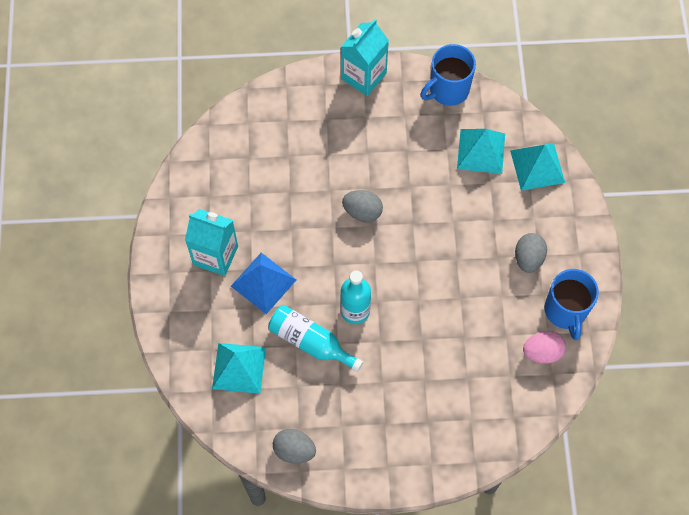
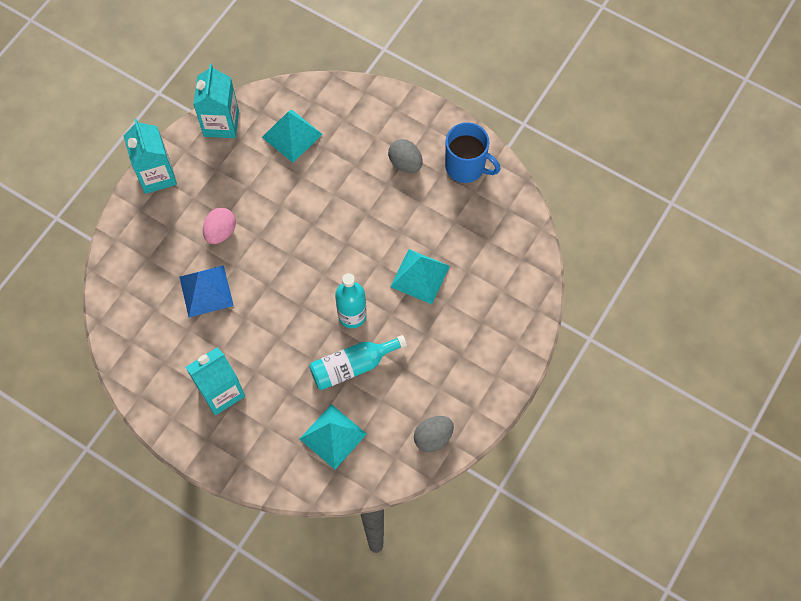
camera: 55 degrees left, 0 degrees up
(263, 282) = (274, 369): blue pyramid -> blue pyramid (206, 291)
(362, 212) = (273, 254): grey egg -> none
(448, 90) = (221, 123): blue mug -> turquoise carton
(537, 166) = (336, 106): turquoise pyramid -> turquoise pyramid (420, 276)
(542, 352) = (486, 205): pink egg -> pink egg (221, 232)

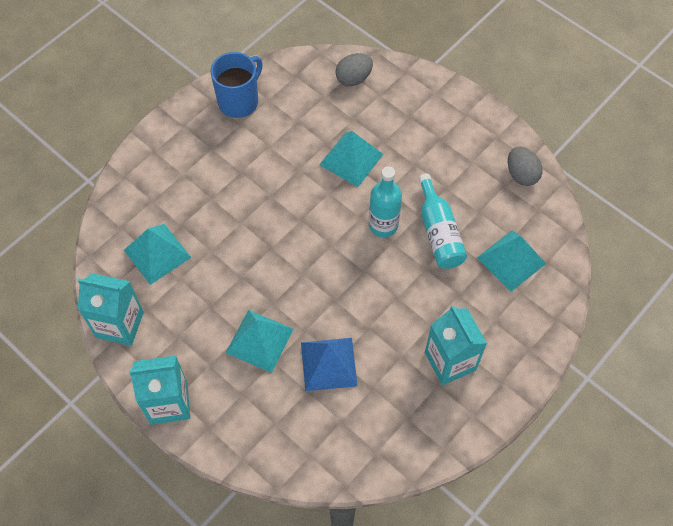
camera: 80 degrees left, 5 degrees down
(221, 232) = (259, 340): pink egg -> turquoise pyramid
(405, 163) = (221, 152): grey egg -> grey egg (353, 78)

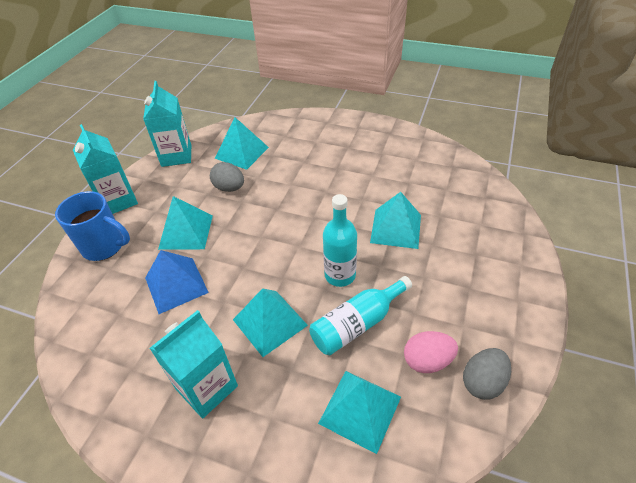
camera: 70 degrees right, 15 degrees down
(239, 101) = (401, 145): blue mug -> blue mug (104, 246)
(353, 78) = (482, 201): grey egg -> grey egg (229, 188)
(408, 296) = (269, 322): none -> turquoise pyramid
(491, 200) = (427, 361): none -> pink egg

